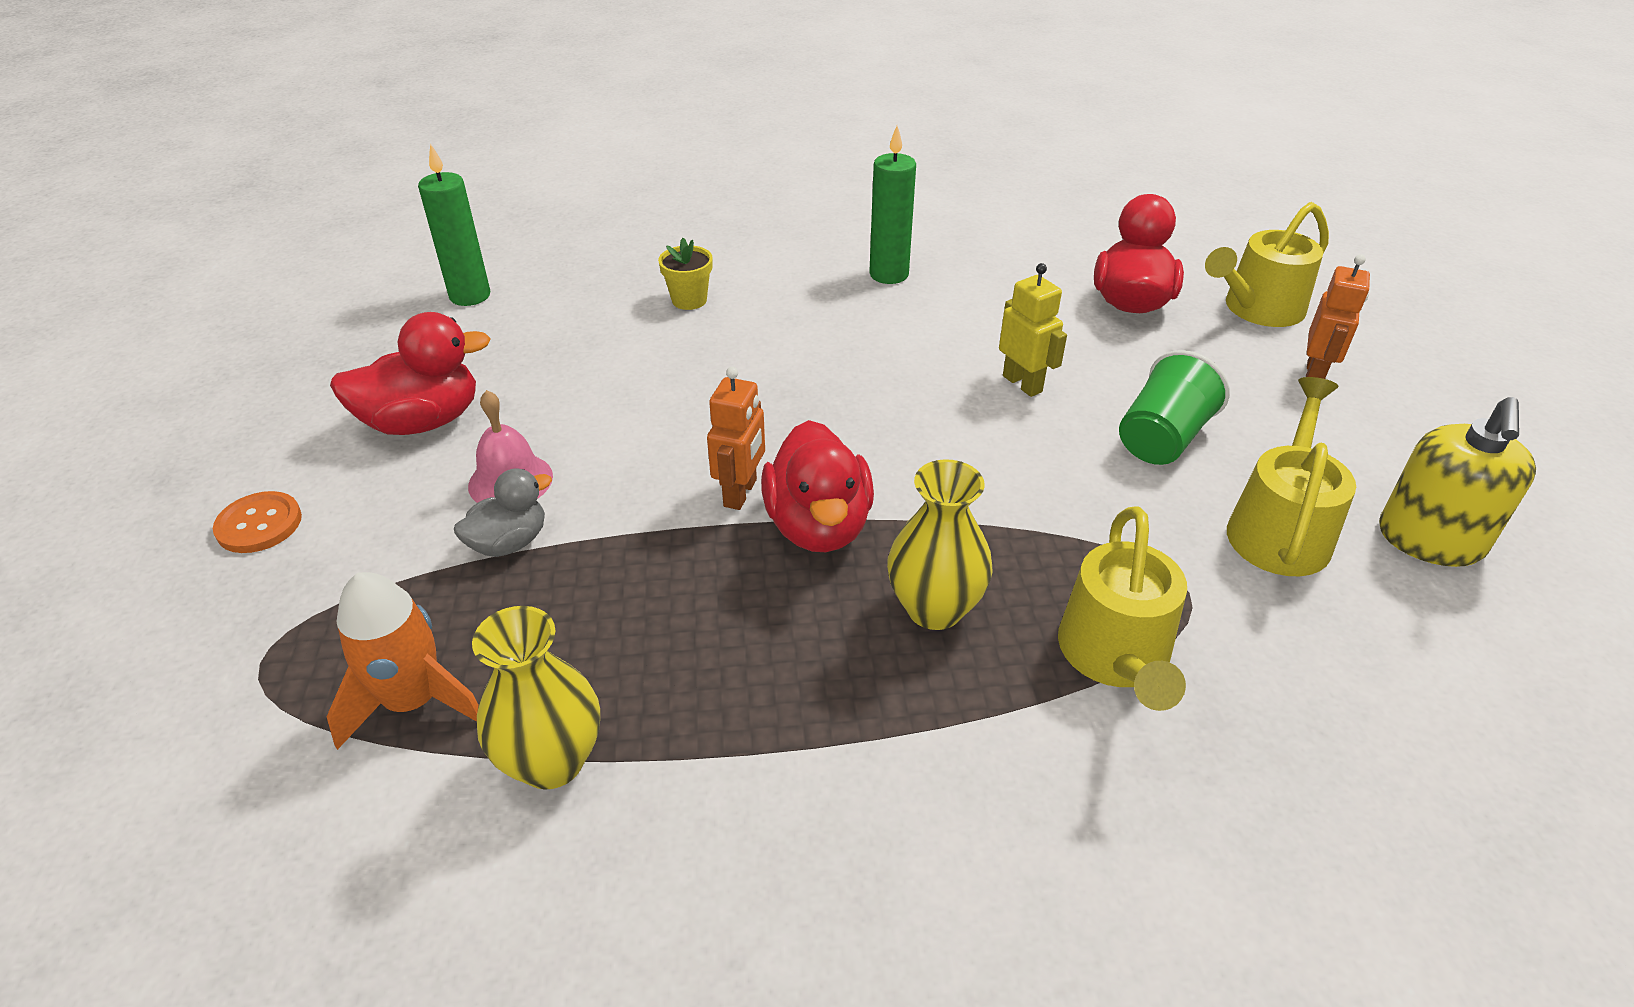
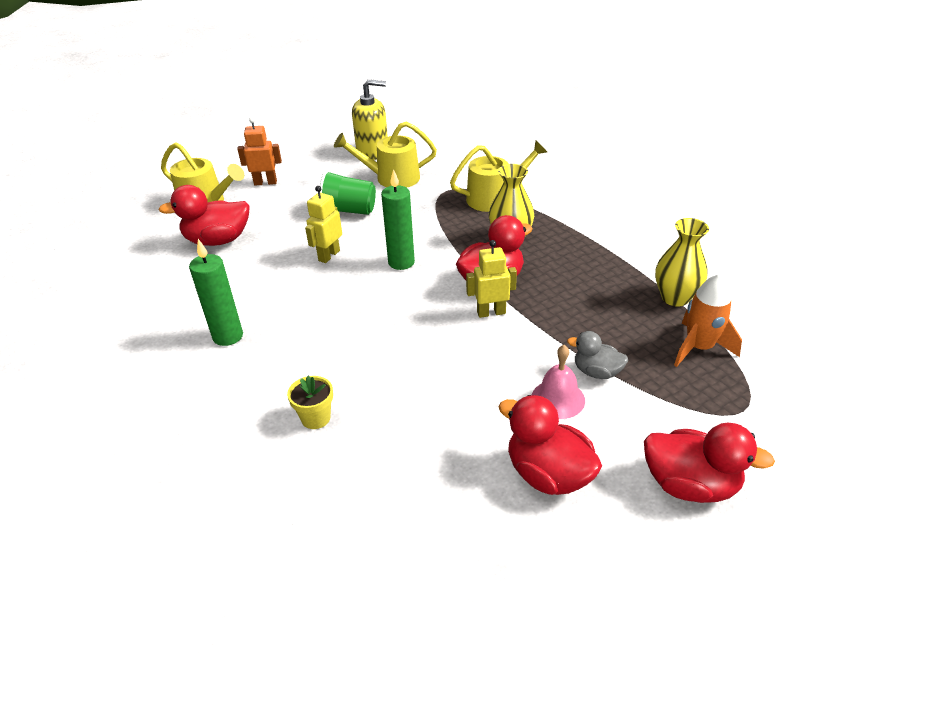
camera: 120 degrees left, 0 degrees up
(259, 524) = (690, 485): orange button -> red duck
(470, 296) = (387, 561): green candle -> green candle (401, 262)
(741, 493) = (491, 312): orange robot -> yellow robot

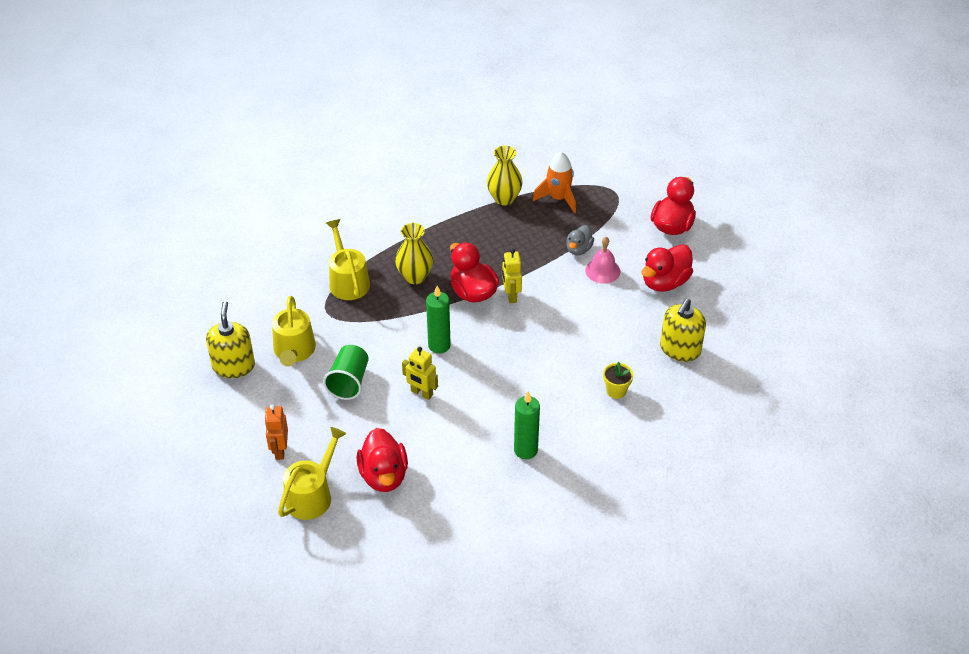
camera: 85 degrees left, 5 degrees up
(397, 494) = (680, 349): none -> yellow soap dispenser

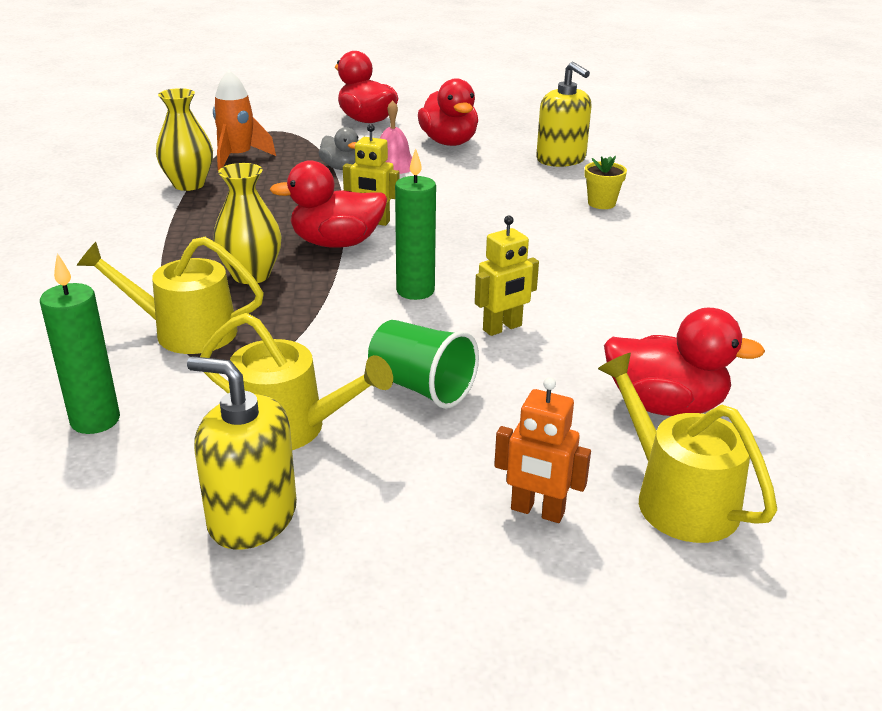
camera: 65 degrees left, 15 degrees down
(525, 450) = (671, 279): green candle -> green candle (95, 420)

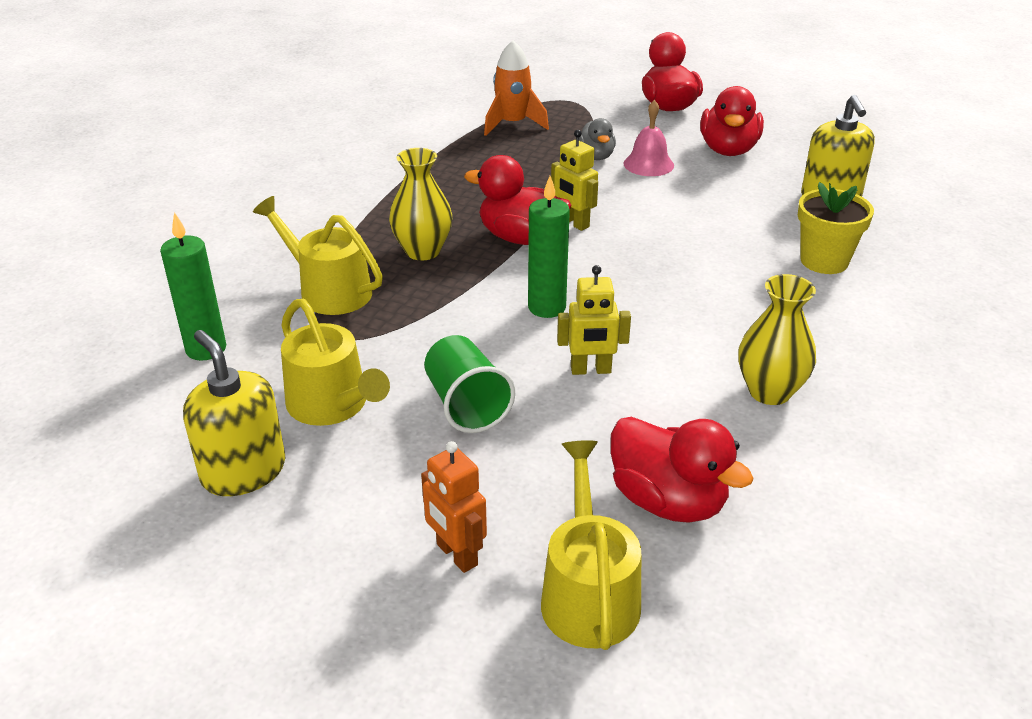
camera: 30 degrees right, 5 degrees up
(189, 184) = (448, 144): yellow vase -> yellow vase (769, 391)
(601, 203) = (824, 261): yellow flower pot -> yellow flower pot, size x1.53

